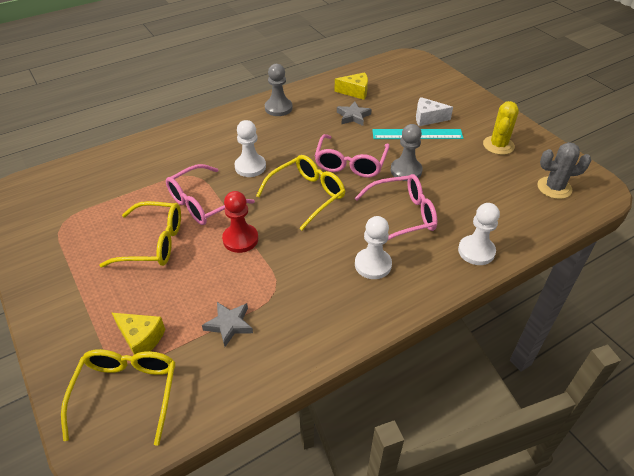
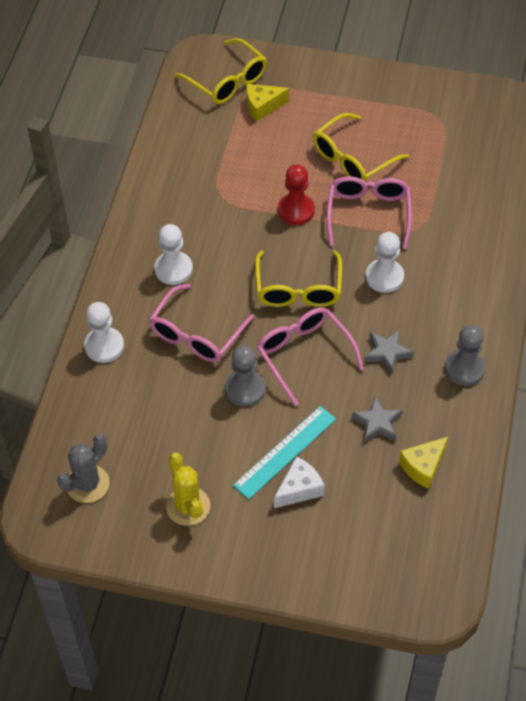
camera: 135 degrees right, 10 degrees up
(229, 325) = (220, 154): grey star -> grey star (387, 353)

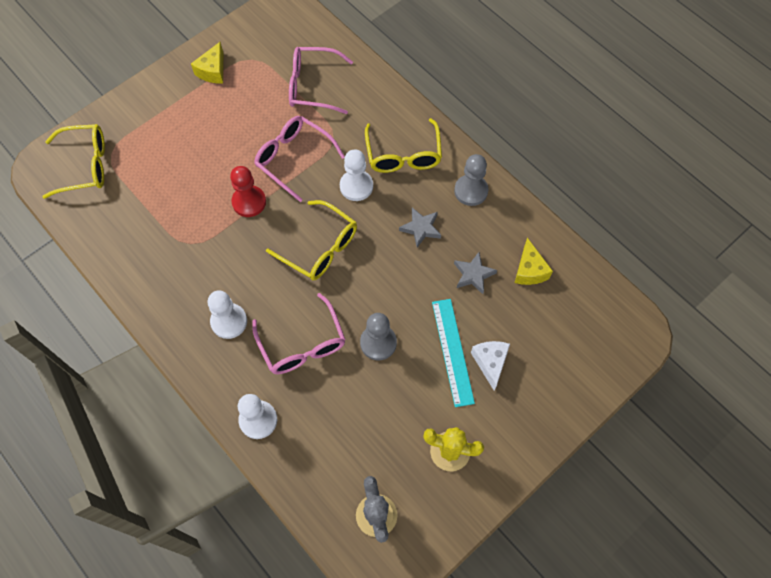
camera: 55 degrees left, 10 degrees up
(262, 106) = (133, 159): yellow cheese -> yellow cheese (213, 71)
(304, 354) = (379, 283): pink glasses -> pink glasses (312, 86)
(352, 159) = (236, 135): yellow glasses -> yellow glasses (403, 155)

